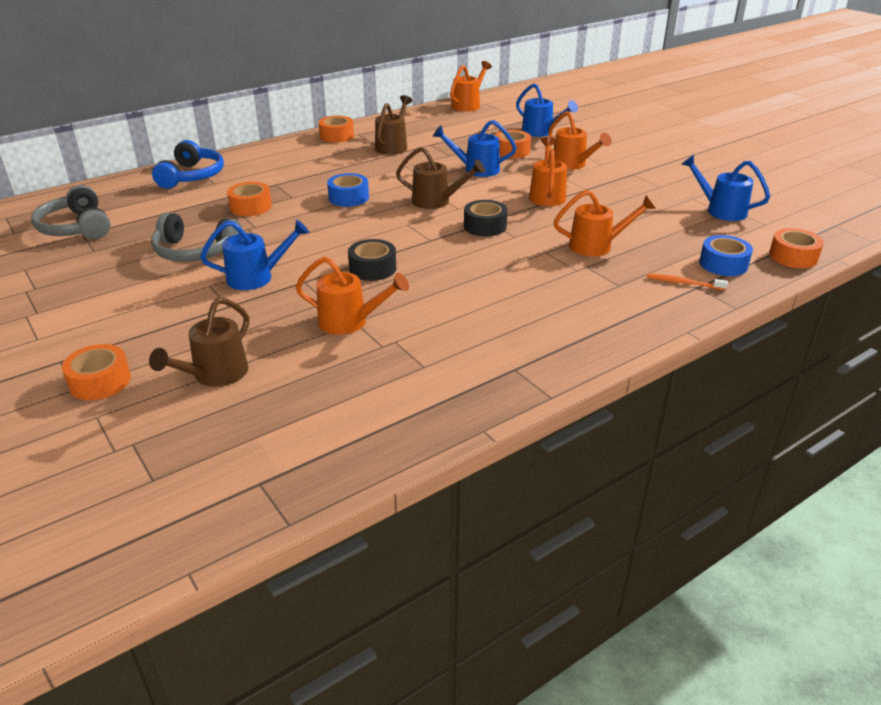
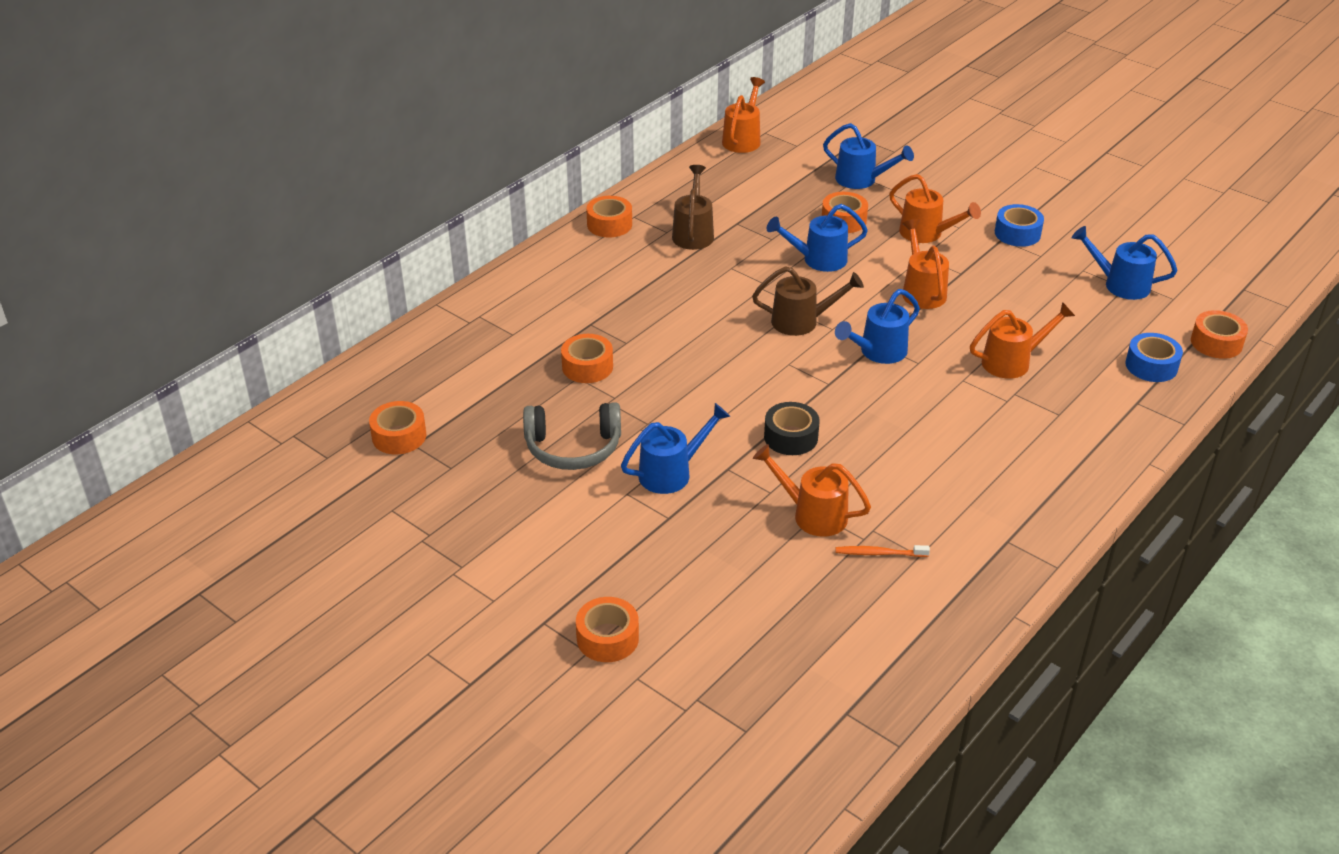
camera: 15 degrees left, 5 degrees up
(76, 227) = (399, 436): grey headphones -> orange tape
(192, 176) = (475, 327): blue headphones -> none
(215, 375) = (719, 607): brown watering can -> none
(348, 198) = (695, 332): blue tape -> blue tape (1017, 233)
(350, 322) = (812, 514): orange watering can -> orange watering can turned 150 degrees counterclockwise
(485, 226) = (878, 352): black tape -> blue watering can
(683, 283) = (1122, 399): orange toothbrush -> orange toothbrush (879, 553)

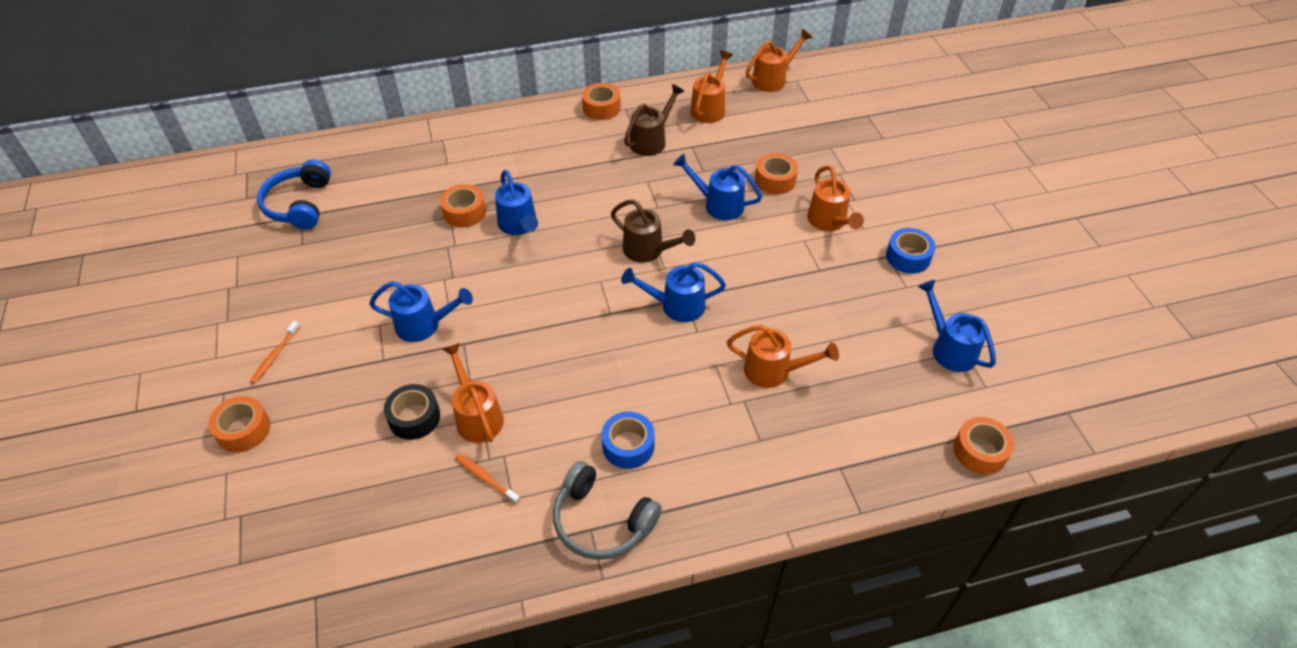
camera: 35 degrees right, 10 degrees up
(399, 436) = (299, 204): orange tape -> blue headphones
(555, 568) = (275, 356): none -> orange toothbrush
(573, 448) = (386, 270): grey headphones -> grey headphones (602, 521)
(791, 437) = (533, 342): black tape -> black tape (414, 417)
(861, 180) = (828, 152): blue watering can -> blue watering can (519, 225)
(922, 291) = (769, 270): orange watering can -> orange watering can (709, 108)
(1151, 366) = (892, 440): blue tape -> blue tape (628, 446)

